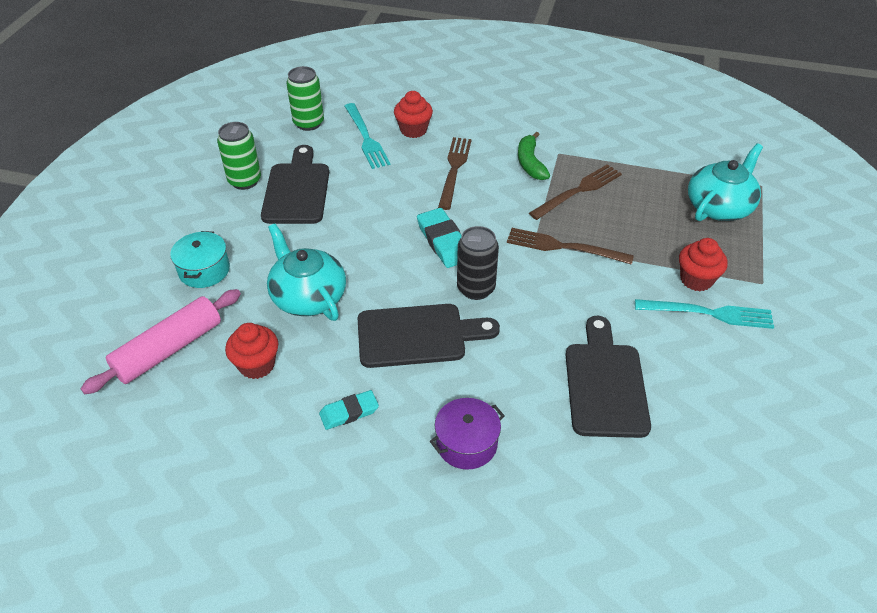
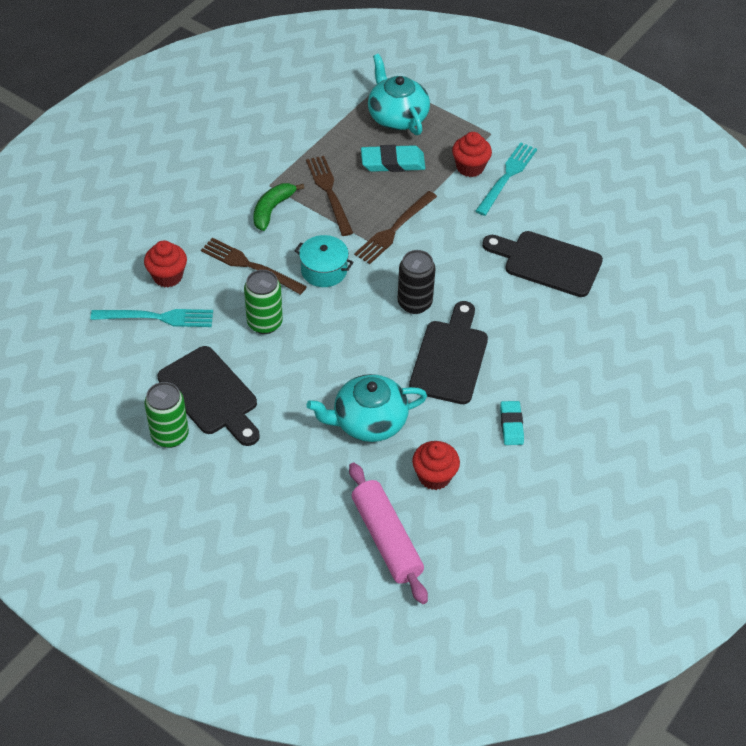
camera: 70 degrees left, 5 degrees up
(204, 270) = (293, 494): turquoise pot -> turquoise pot (324, 270)
(297, 190) = (210, 394): black cutting board -> black cutting board turned 150 degrees counterclockwise
(308, 123) = (100, 358): green can -> green can (264, 323)
(444, 241) = (346, 305): turquoise eraser -> turquoise eraser (392, 162)
(466, 443) = (569, 361): purple pot -> none
(530, 163) = (272, 209): green banana -> green banana turned 105 degrees clockwise

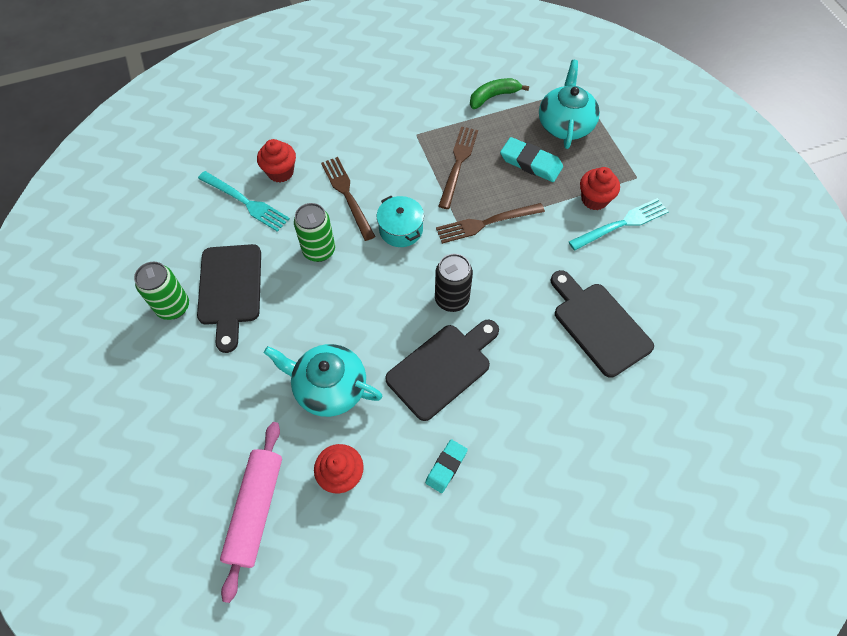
camera: 35 degrees right, 10 degrees up
(272, 209) = (402, 156): green banana -> green banana (493, 96)

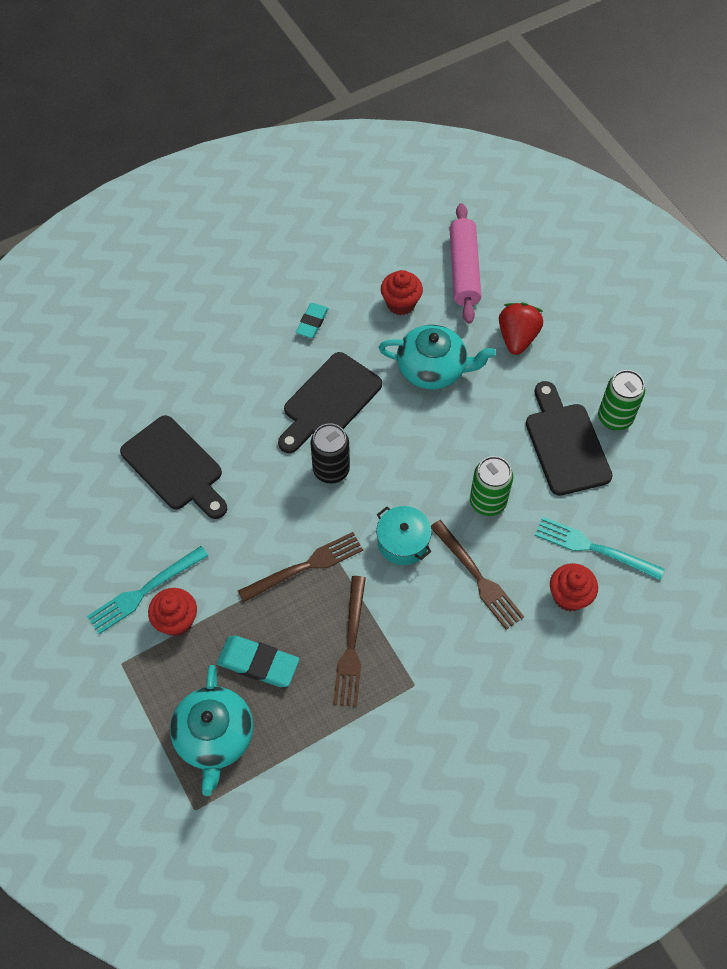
camera: 170 degrees right, 0 degrees up
(230, 409) = (517, 338): none -> red strawberry
(493, 96) = (319, 771): green banana -> none

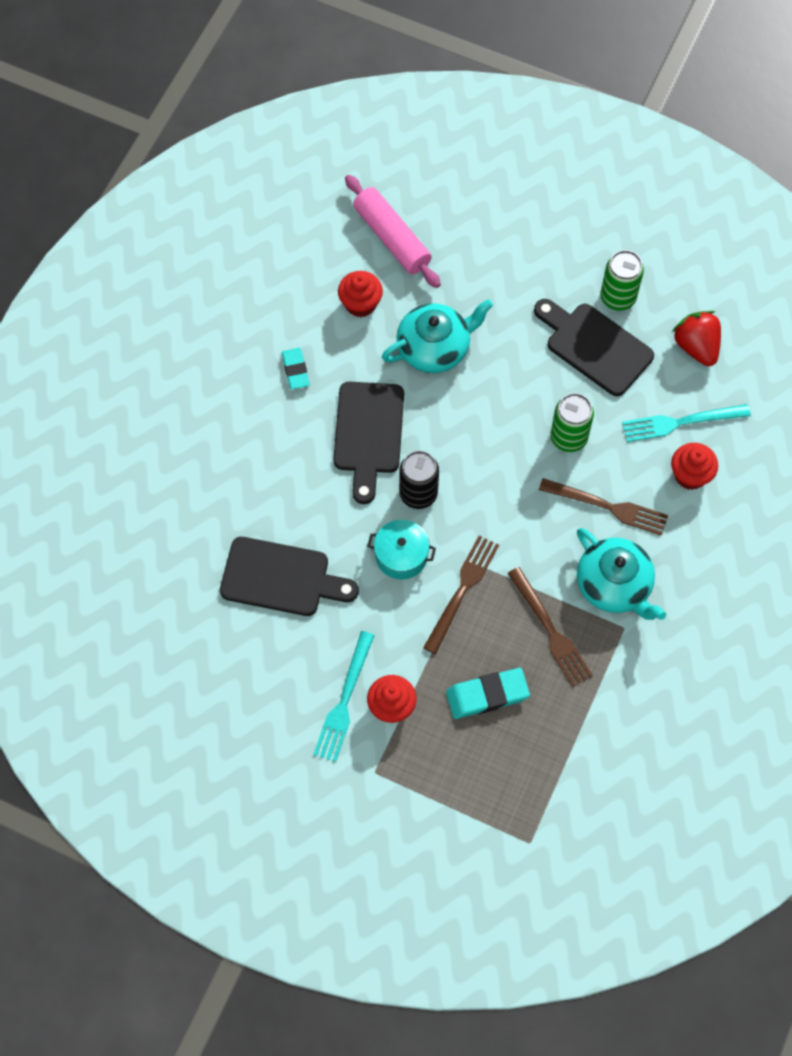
camera: 35 degrees left, 5 degrees up
(214, 736) = (499, 776): turquoise teapot -> turquoise teapot (614, 585)
(403, 542) = (526, 517): turquoise pot -> turquoise pot (401, 555)
(517, 338) = (485, 274): red strawberry -> red strawberry (696, 347)

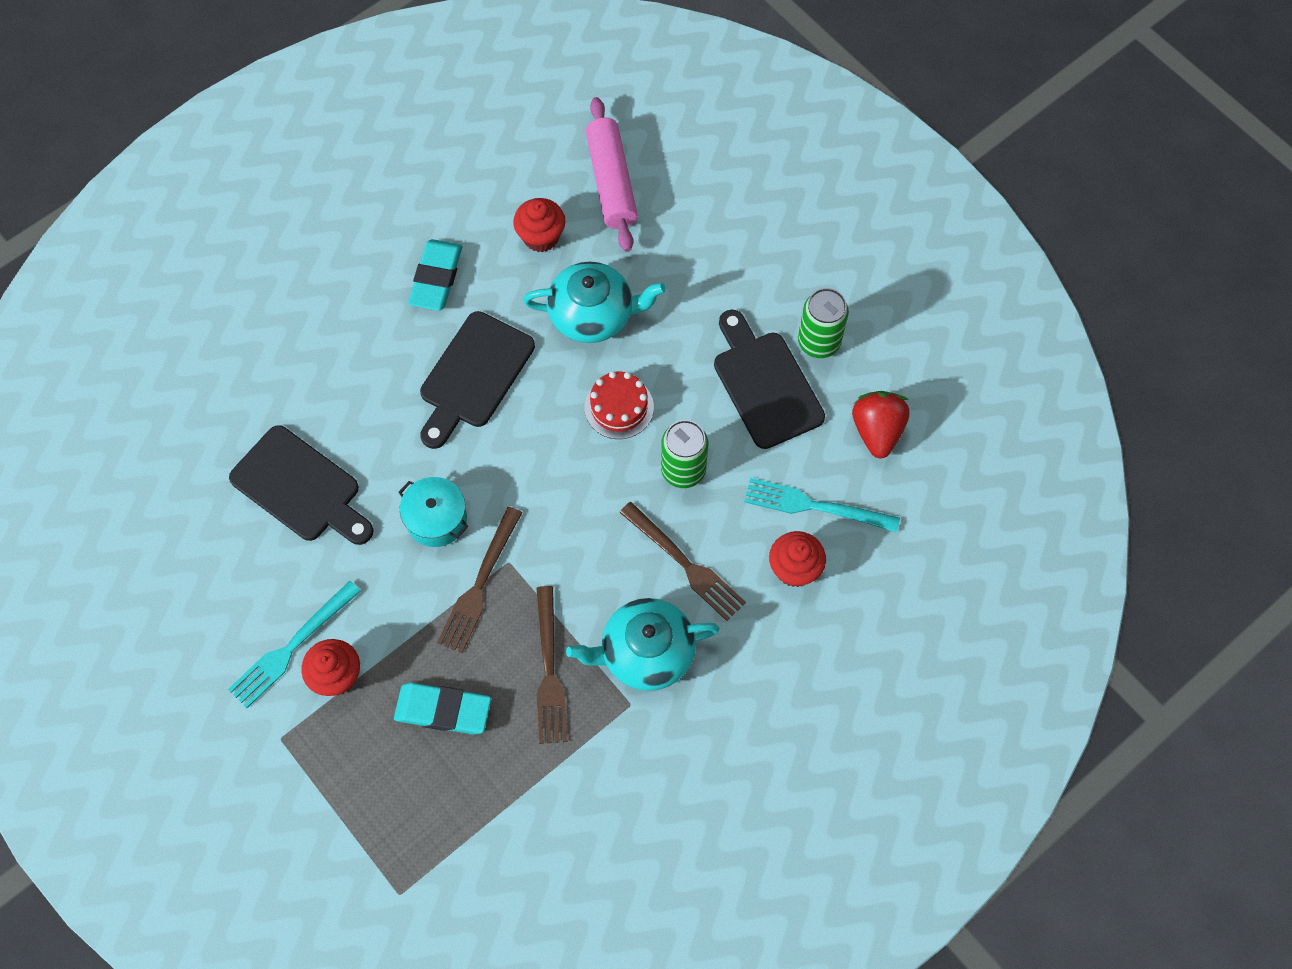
camera: 25 degrees right, 0 degrees up
(295, 370) = (436, 278): turquoise eraser -> turquoise eraser, size x1.53
(418, 494) = (490, 461): black can -> none
(462, 590) = (479, 584): brown fork -> brown fork turned 150 degrees clockwise
(494, 410) = (619, 407): none -> red cake
(614, 585) = (645, 652): turquoise teapot -> turquoise teapot turned 90 degrees clockwise

